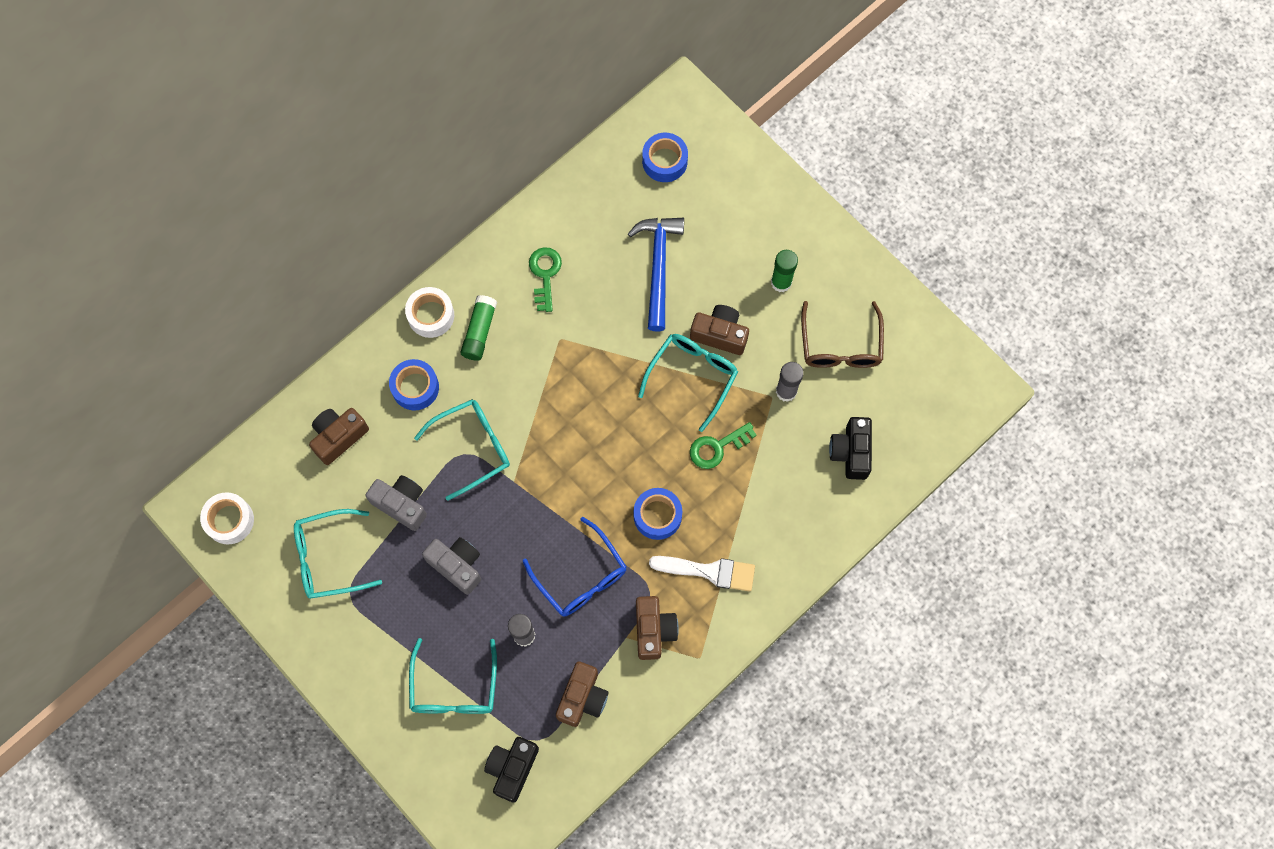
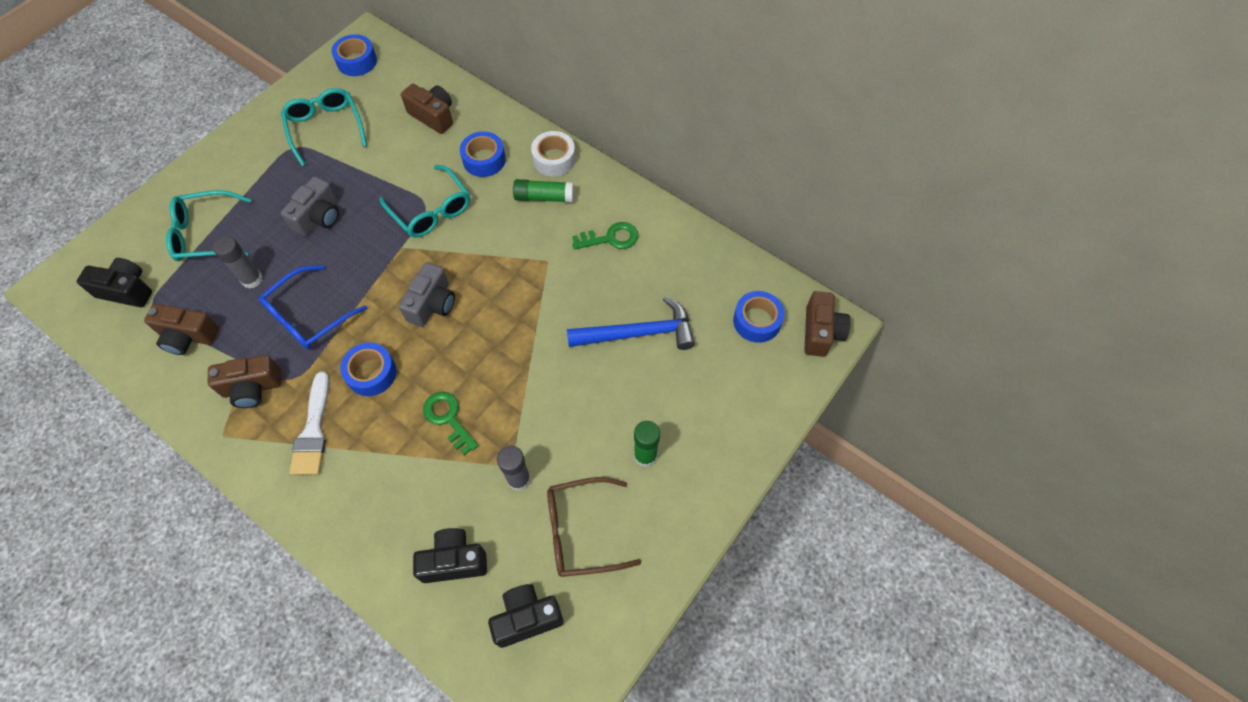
camera: 80 degrees right, 10 degrees down
(229, 520) = (357, 61): white tape -> blue tape
(401, 504) = (375, 168): grey camera -> grey camera (432, 304)
(692, 377) = (523, 383): turquoise glasses -> none
(720, 334) = (574, 402): brown camera -> brown camera (821, 332)
(906, 398) = (527, 618): none -> black camera

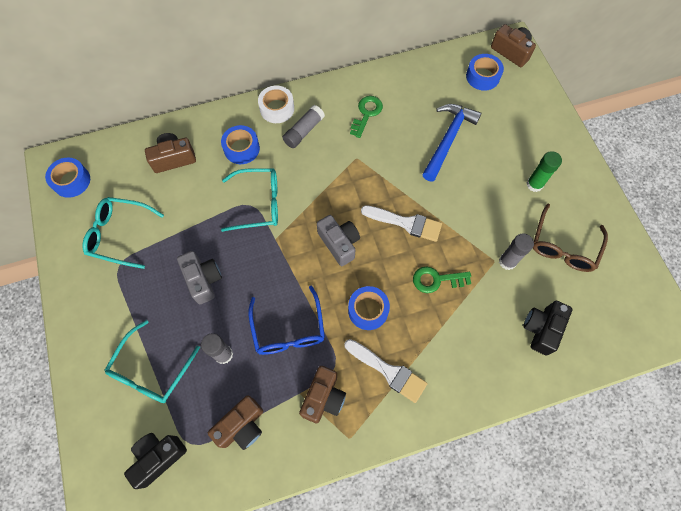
camera: 55 degrees left, 5 degrees up
(498, 351) = (406, 223): none -> white brush
(527, 618) = (602, 307): black camera -> none
(544, 197) = (304, 131): green glue stick -> grey glue stick

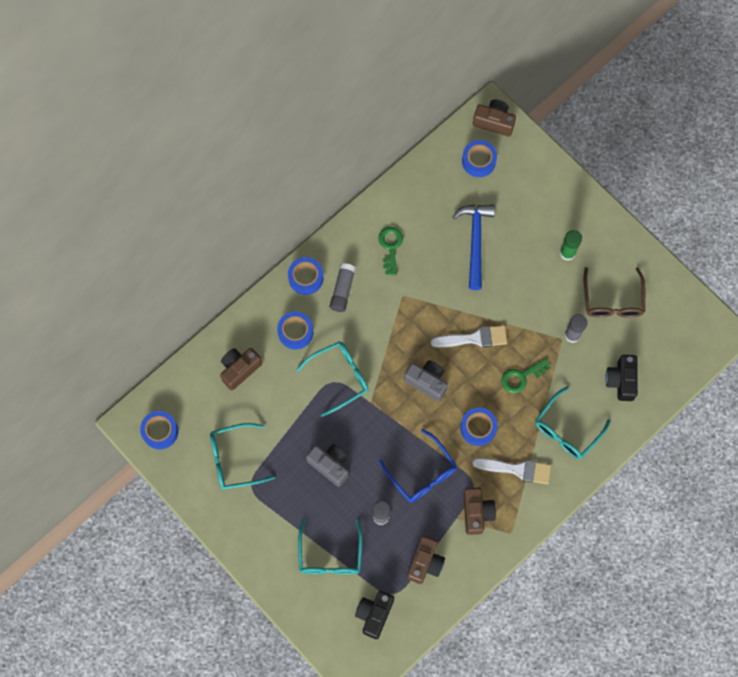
camera: 25 degrees left, 5 degrees up
(277, 108) = (306, 278): white tape -> blue tape
(461, 354) = (567, 429): none -> turquoise glasses

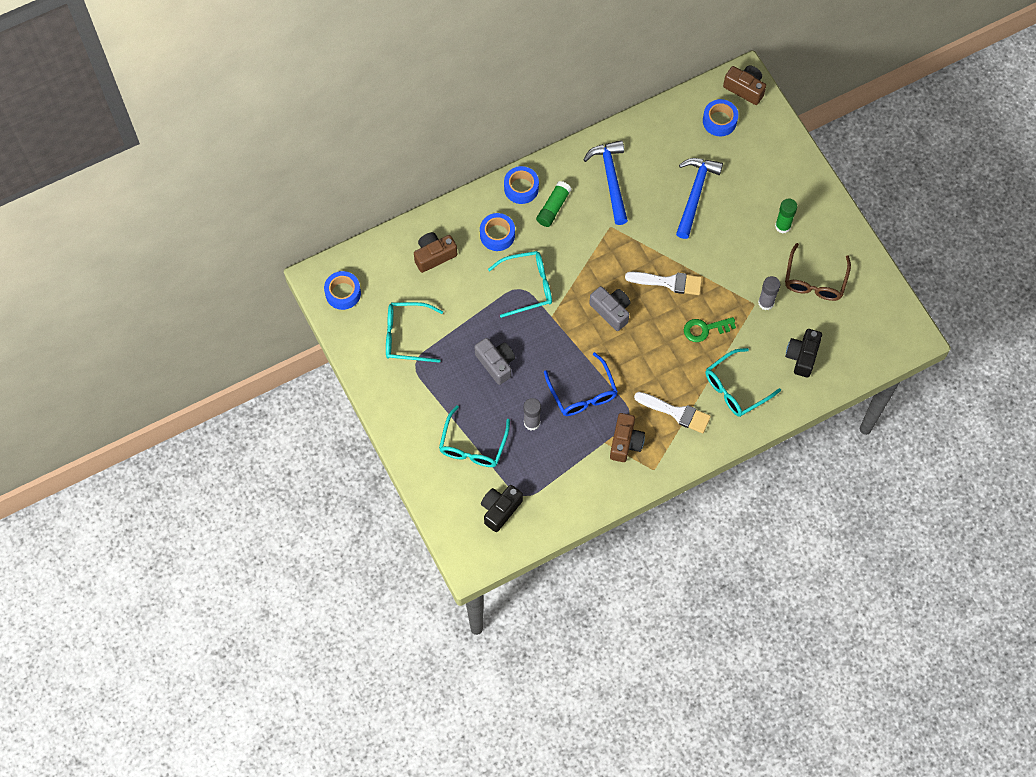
camera: 15 degrees right, 5 degrees down
(342, 290) = (553, 207): grey glue stick -> green glue stick
(390, 247) = (611, 179): green key -> blue hammer
(425, 562) = (562, 475): brown camera -> none
(478, 428) = (649, 365): blue tape -> none

